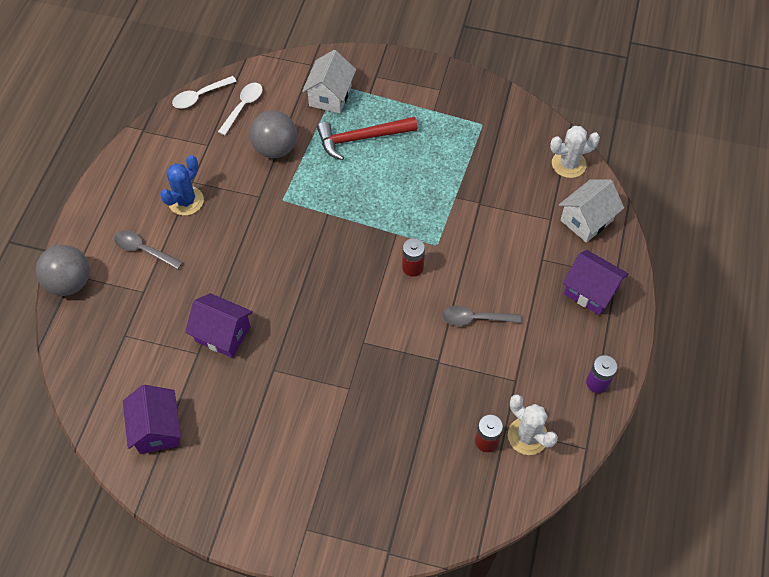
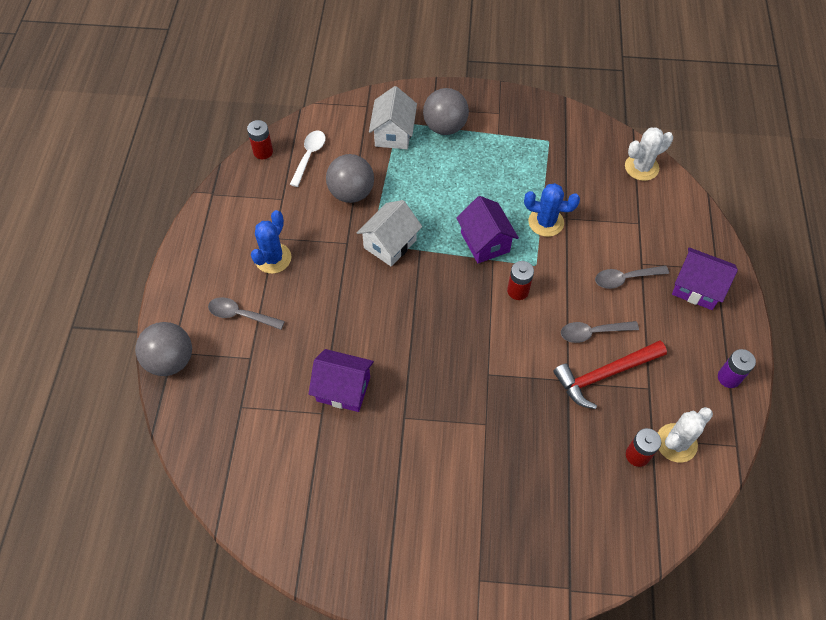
camera: 10 degrees left, 0 degrees up
(157, 429) = (298, 500): purple house -> purple house (485, 242)
(200, 96) = (263, 152): white spoon -> red battery
(361, 138) = (434, 171): red hammer -> red hammer (604, 375)
(382, 96) = (445, 127): none -> grey ball
(458, 205) = (546, 222): none -> blue cactus
(521, 271) = (625, 278): none -> grey spoon
(527, 436) = (676, 443): white cactus -> white cactus turned 75 degrees counterclockwise
(586, 220) = (673, 219): white house -> white house (390, 244)

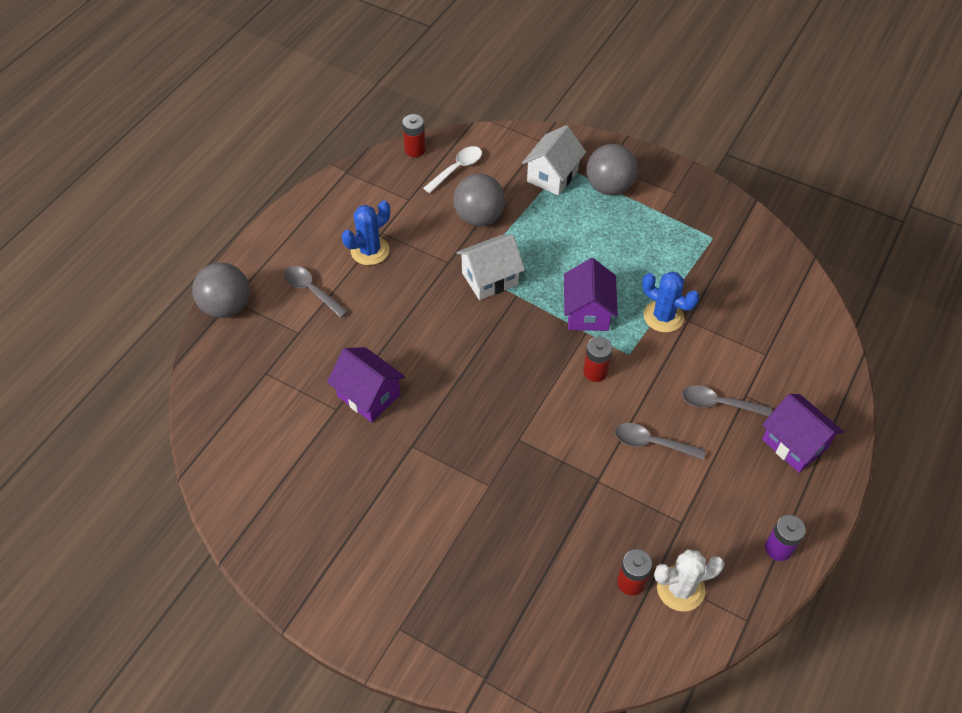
camera: 25 degrees right, 5 degrees down
(604, 375) = (641, 489): red hammer -> none
(641, 167) = (801, 299): white cactus -> none

